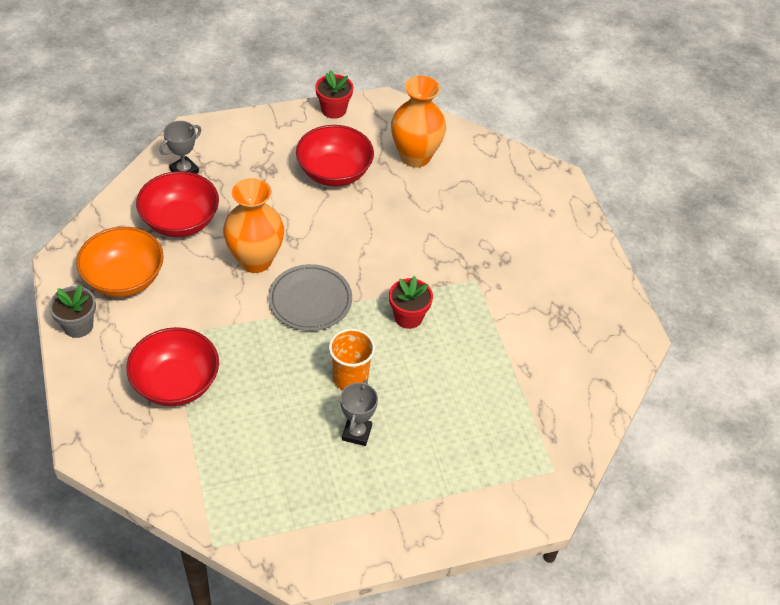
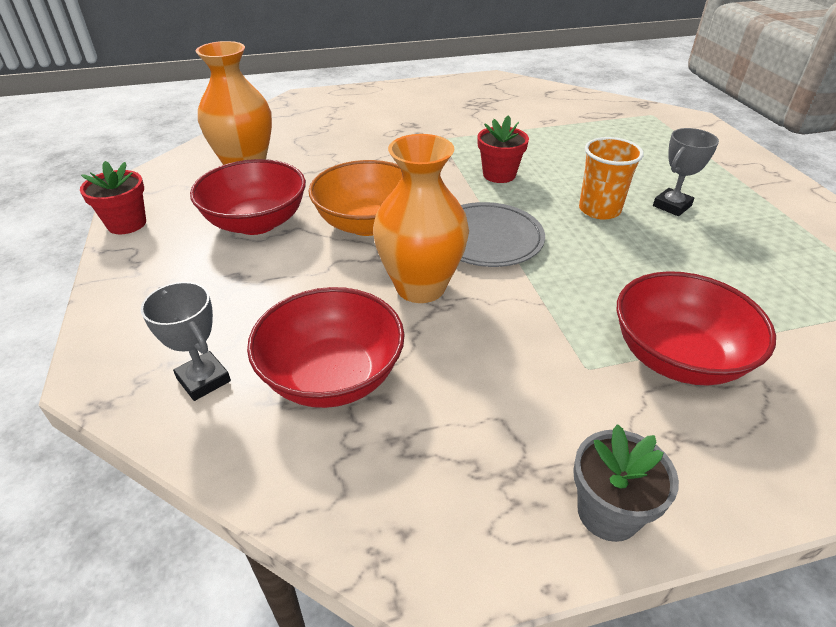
camera: 85 degrees left, 10 degrees down
(124, 279) = (475, 446): orange bowl -> orange bowl (368, 223)
(357, 433) = (672, 206): grey trophy -> grey trophy turned 60 degrees counterclockwise

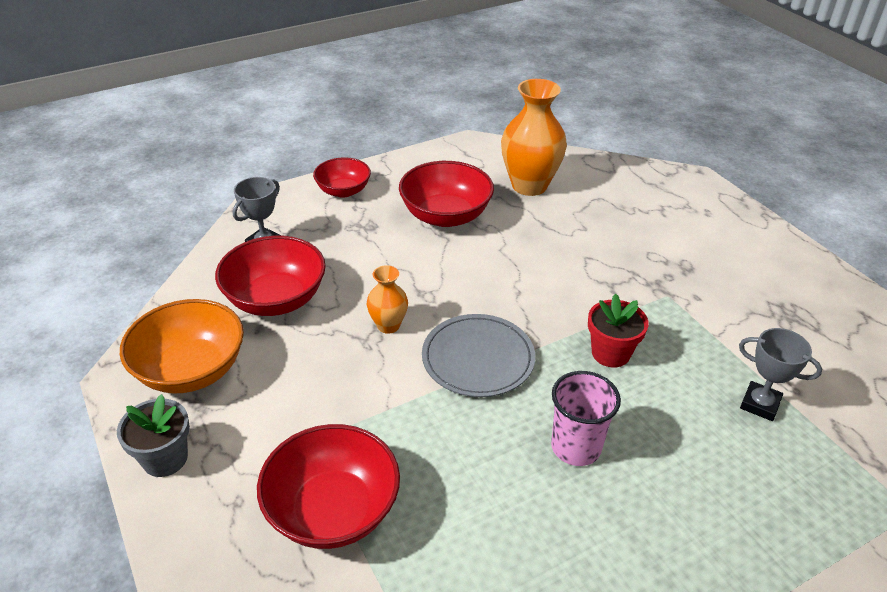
camera: 75 degrees right, 0 degrees up
(127, 224) = (418, 158): red flower pot -> none
(139, 291) = (343, 191): none -> red bowl
(368, 223) = (471, 276): orange bowl -> orange bowl (191, 370)
(420, 287) = (388, 325): orange vase -> orange vase, size x0.52
(599, 210) = (576, 447): orange cup -> pink cup
(672, 206) = (621, 522): grey trophy -> grey trophy (760, 404)

